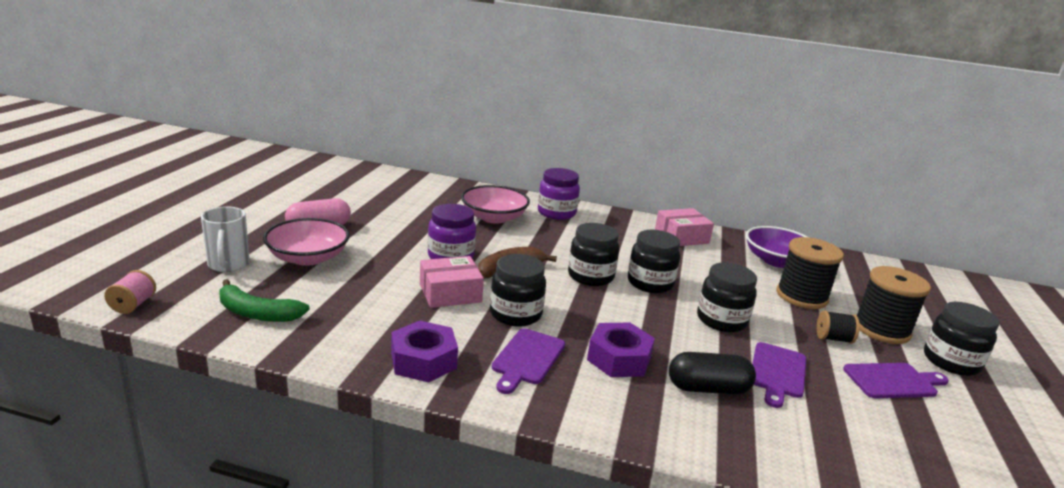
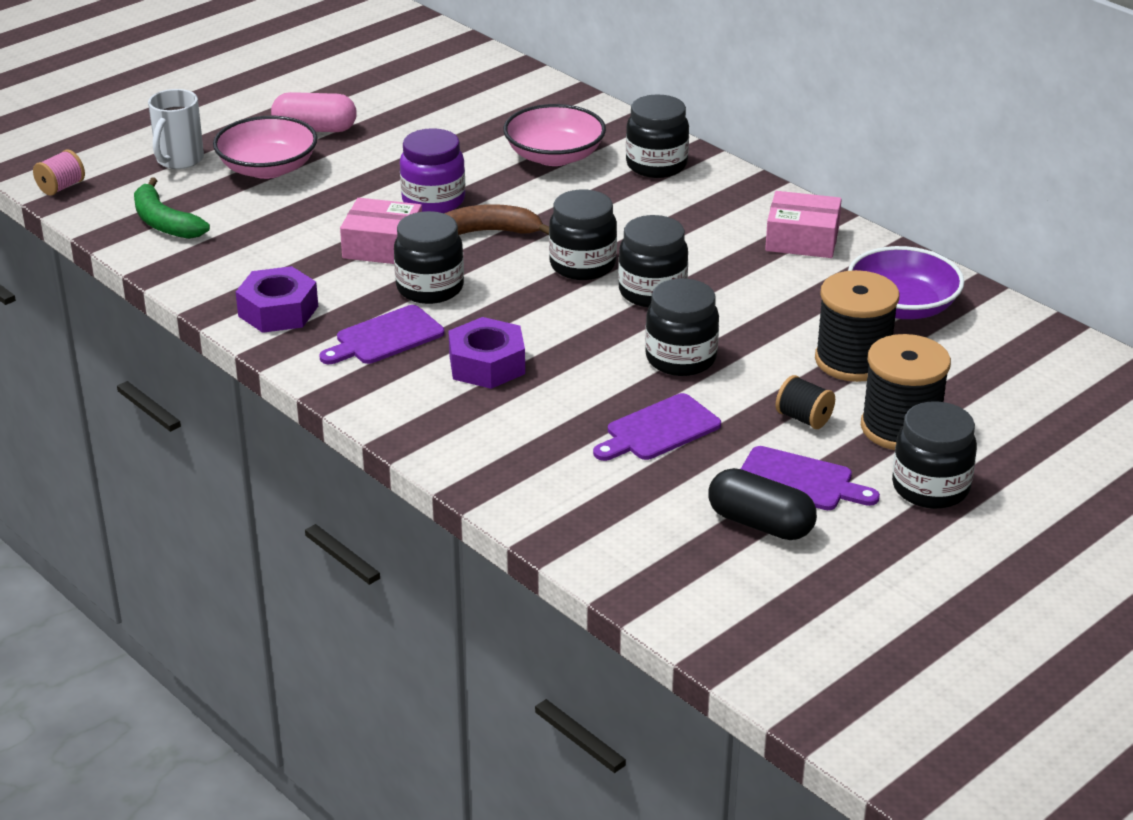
camera: 35 degrees right, 10 degrees up
(556, 213) = (656, 165): purple jar -> black jar
(708, 388) = (547, 420): black capsule -> black capsule (760, 524)

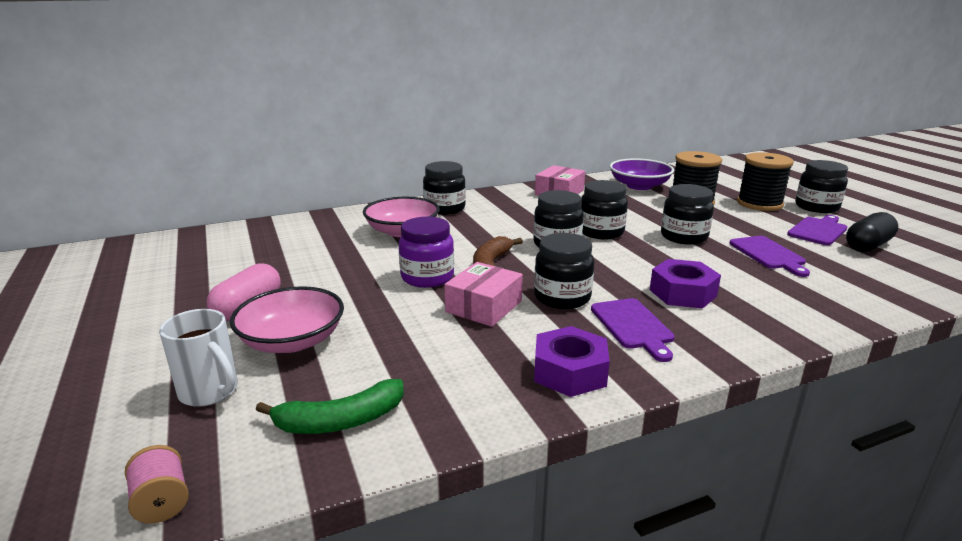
camera: 70 degrees left, 10 degrees down
(804, 418) = (752, 220): black spool -> none

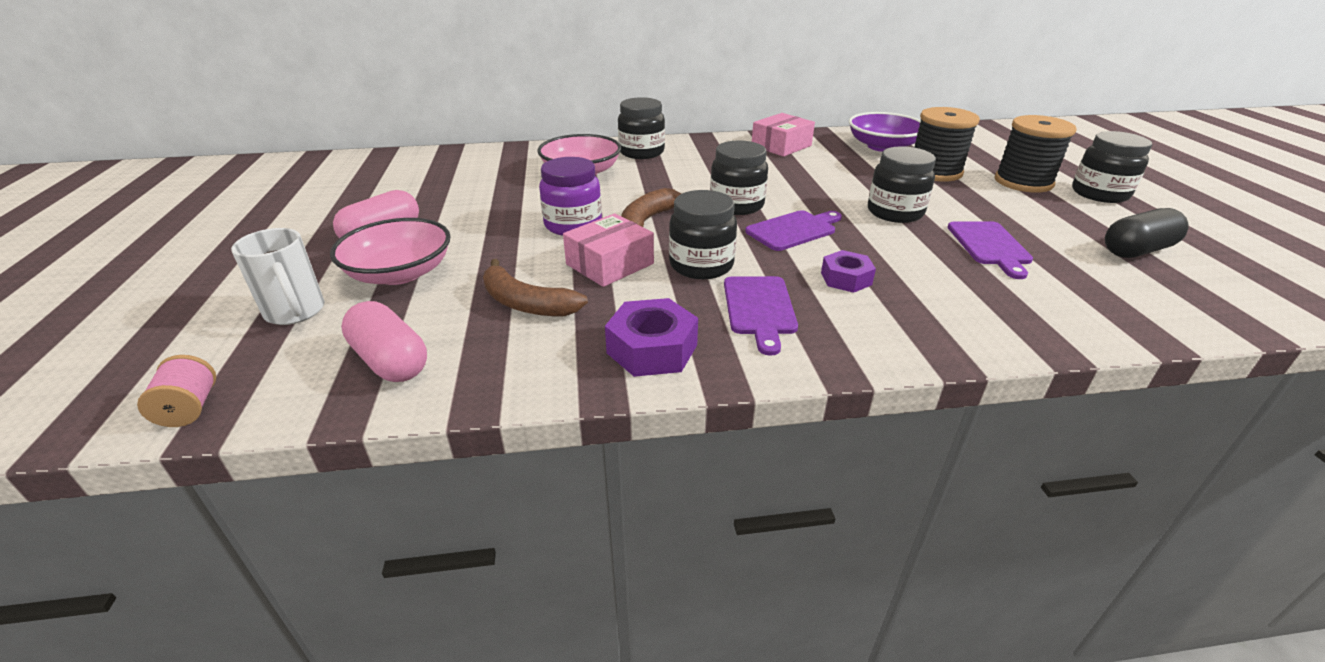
camera: 15 degrees right, 10 degrees up
(340, 421) = (390, 361): green banana -> pink capsule
(433, 350) = (526, 303): none -> brown banana
(601, 232) = (798, 196): black jar -> none
(682, 293) = (846, 278): purple nut -> purple nut, size x0.66
(818, 230) = (1080, 224): purple cutting board -> purple cutting board (794, 230)

